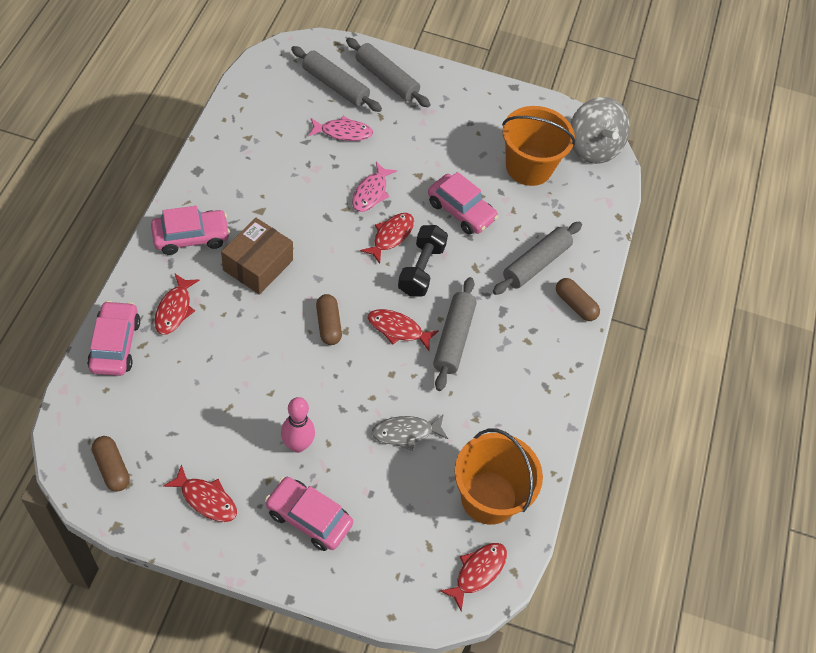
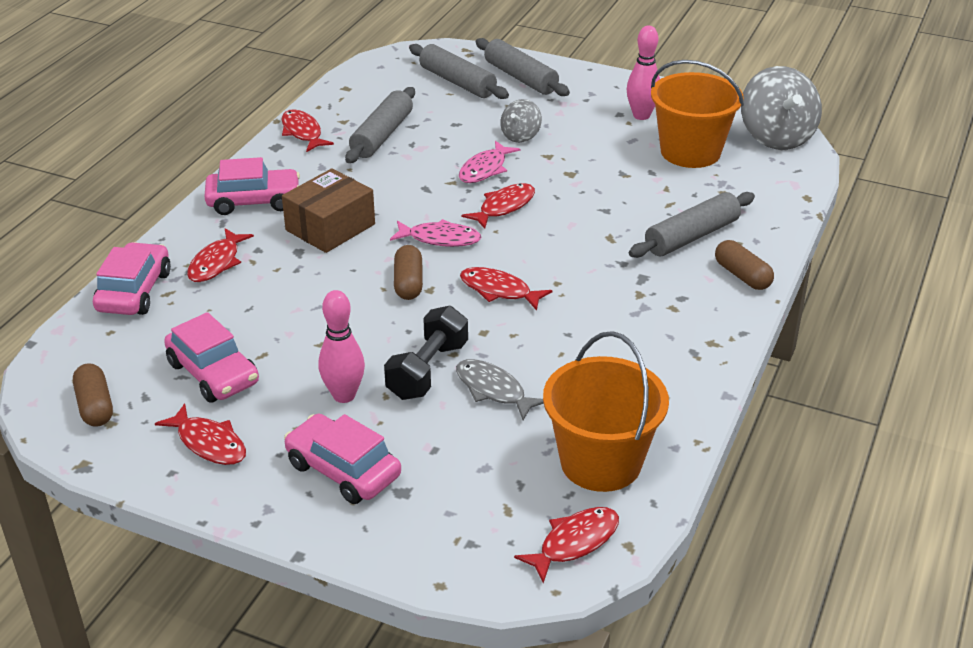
camera: 15 degrees right, 20 degrees down
(216, 152) = (303, 132): none -> red fish
(343, 132) = (459, 119): pink fish -> pink fish (440, 239)
(394, 152) = (520, 136): none -> grey spinning top
(406, 433) = (493, 390): grey fish -> grey fish turned 45 degrees clockwise
(421, 269) = (538, 237): black dumbbell -> black dumbbell (427, 370)
(453, 338) = (572, 301): grey rolling pin -> grey rolling pin (382, 135)
(461, 211) = (598, 187): pink car -> pink car (213, 373)
(487, 124) = (641, 115): none -> pink bowling pin

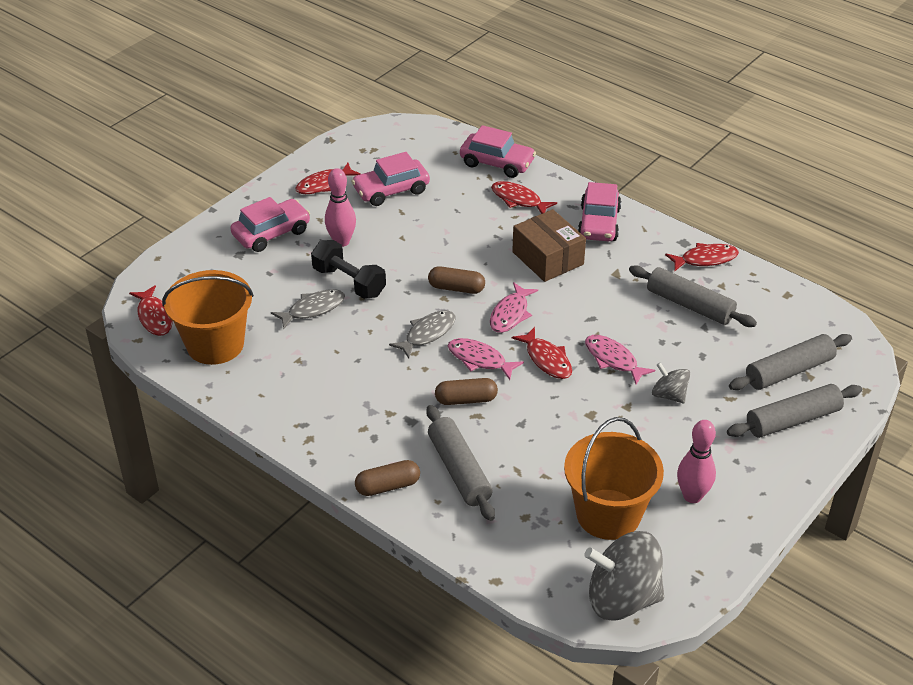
camera: 105 degrees right, 5 degrees up
(95, 406) = (381, 145): brown capsule -> brown capsule (466, 399)
(499, 290) = (427, 334): red fish -> grey fish
(525, 248) = (480, 360): none -> pink fish

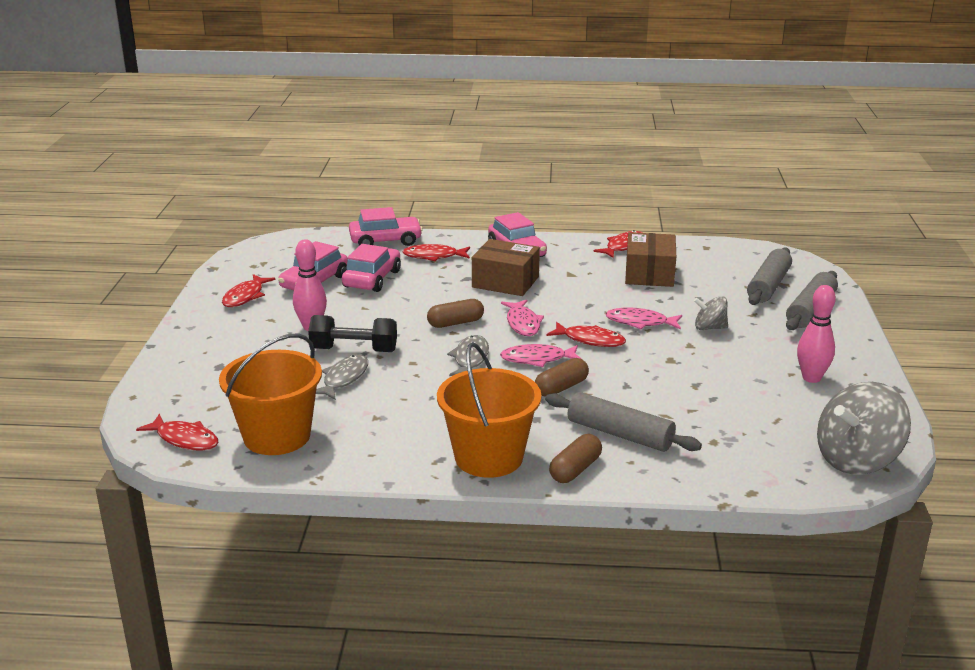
camera: 35 degrees left, 15 degrees down
(271, 233) = (234, 342): pink car -> pink car (372, 279)
(608, 514) = (771, 413): orange bucket -> orange bucket (489, 457)
(690, 305) = (649, 274): grey rolling pin -> brown box

